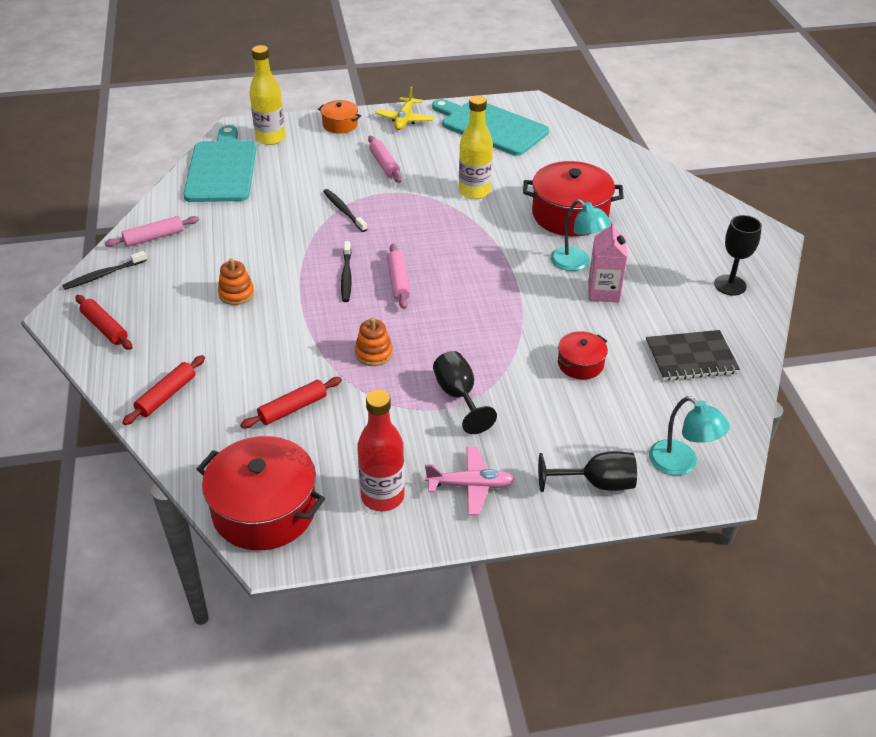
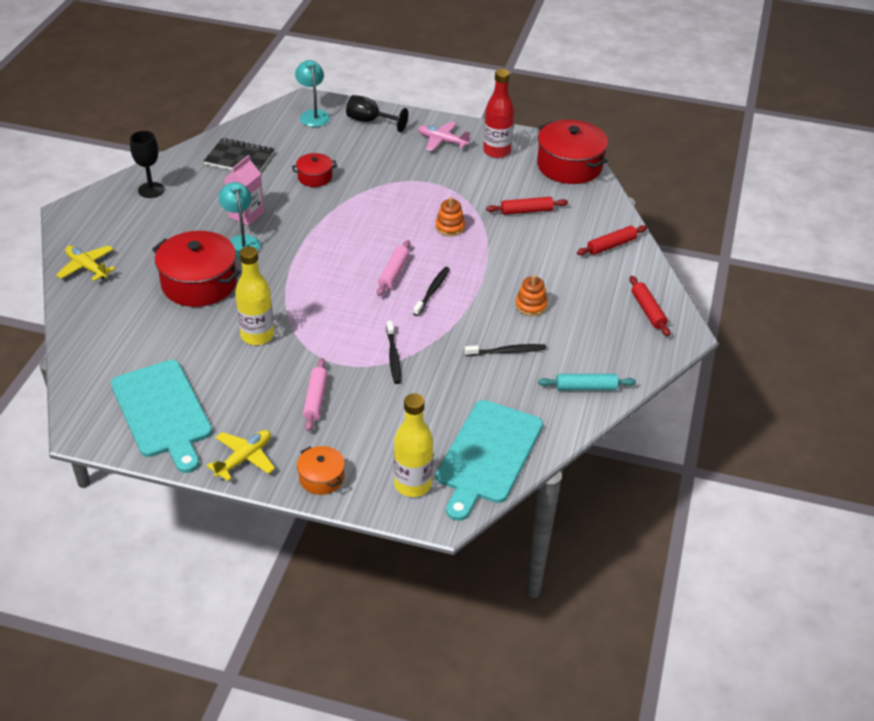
camera: 155 degrees left, 0 degrees up
(103, 275) = (641, 361): black toothbrush -> black toothbrush (507, 351)
(154, 237) = (586, 387): pink rolling pin -> turquoise rolling pin
(459, 396) = (412, 184): black goblet -> none
(681, 197) = (87, 267): none -> yellow plane

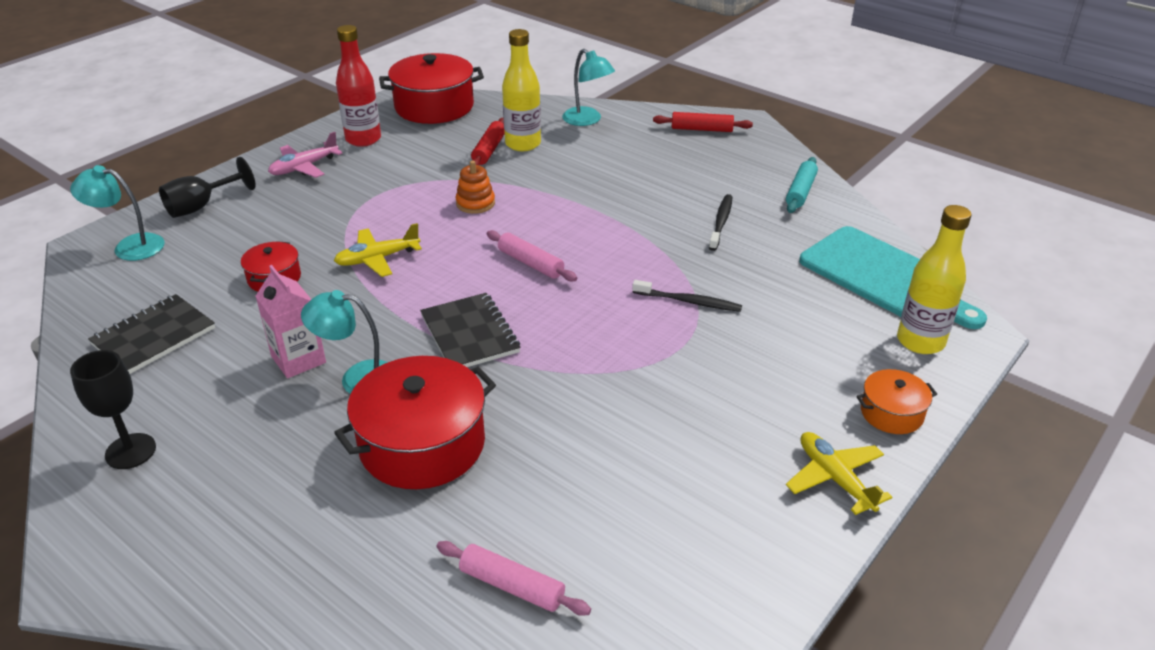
camera: 65 degrees left, 5 degrees down
(87, 267) = (271, 580): yellow plane -> yellow plane (377, 259)
(162, 412) = (703, 550): turquoise cutting board -> none
(257, 335) = (582, 409): yellow bottle -> yellow bottle (523, 144)
(304, 270) = (470, 334): none -> black notebook
(315, 399) = (740, 384): pink rolling pin -> pink rolling pin (512, 586)
(432, 291) = (585, 244): black toothbrush -> none
(531, 305) = (653, 189): orange stacking toy -> none
(611, 245) = (587, 120): red rolling pin -> turquoise lamp

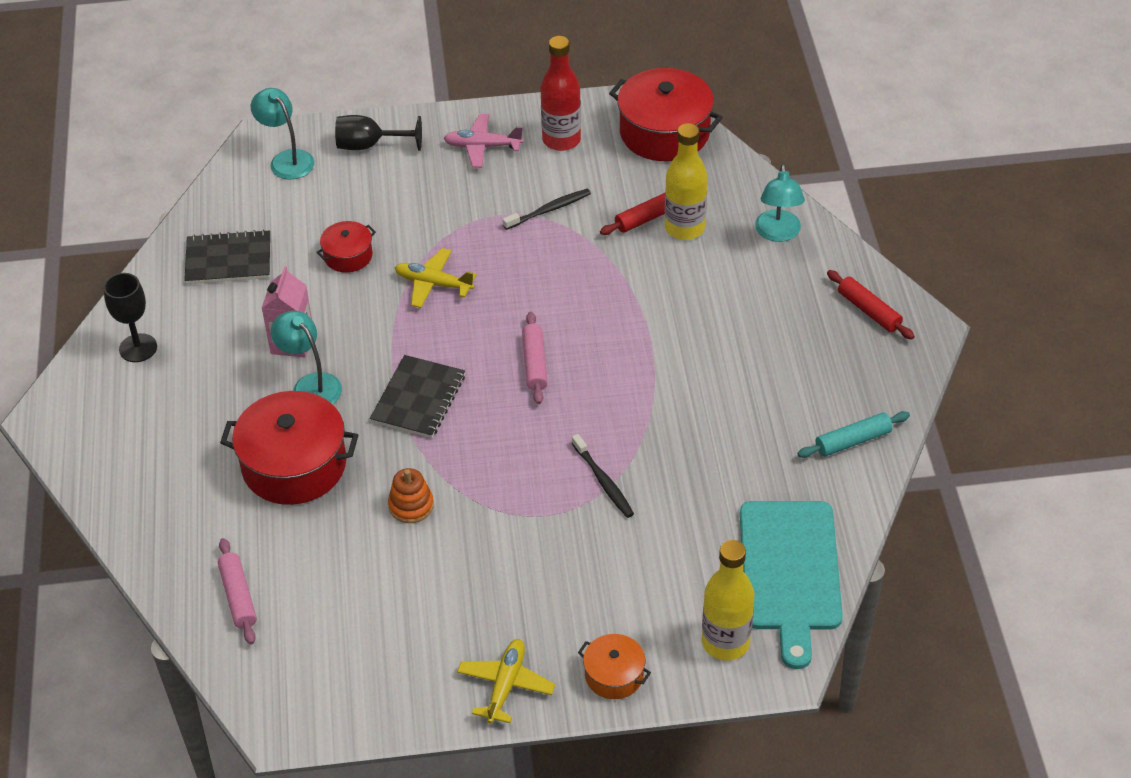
camera: 45 degrees right, 10 degrees up
(475, 203) = (566, 273): orange stacking toy -> orange stacking toy (411, 505)
(721, 222) = (735, 425): black toothbrush -> black toothbrush (549, 210)

